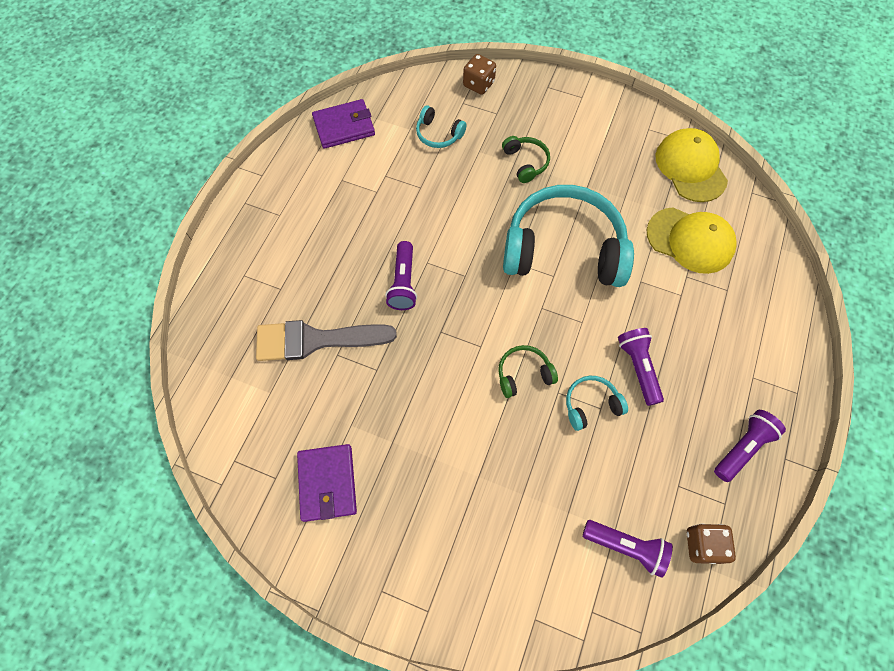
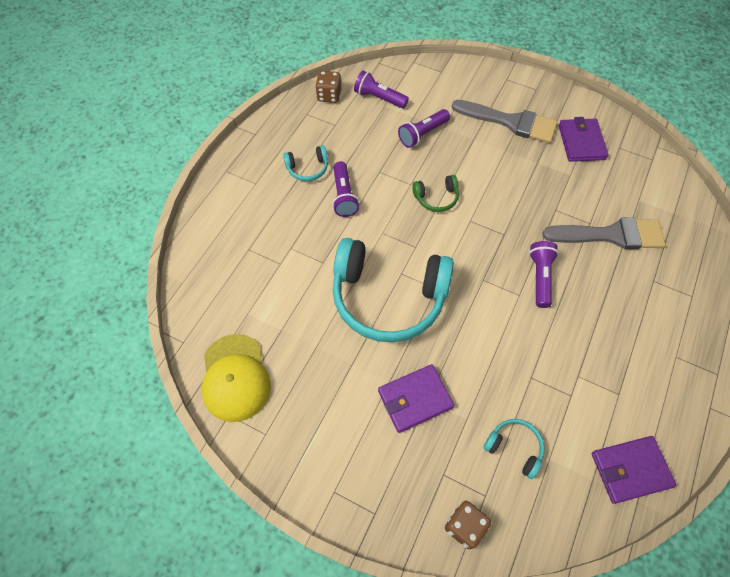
camera: 175 degrees left, 5 degrees down
(426, 514) = (510, 122): none -> grey brush
(525, 162) = (415, 399): green headphones -> purple wallet
(591, 405) = (386, 174): turquoise headphones -> turquoise headphones (307, 168)
(690, 240) = (265, 296): yellow cap -> none
(742, 448) = (282, 141): purple flashlight -> purple flashlight (422, 134)

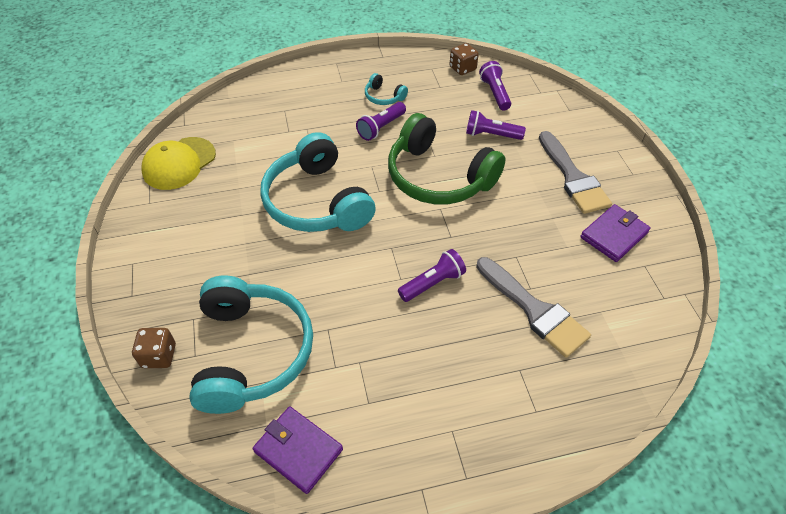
camera: 50 degrees right, 10 degrees down
(415, 399) = (243, 266): purple wallet -> none
(436, 198) = (438, 177): green headphones -> green headphones, size x2.36
(514, 448) = (252, 352): turquoise headphones -> turquoise headphones, size x2.36

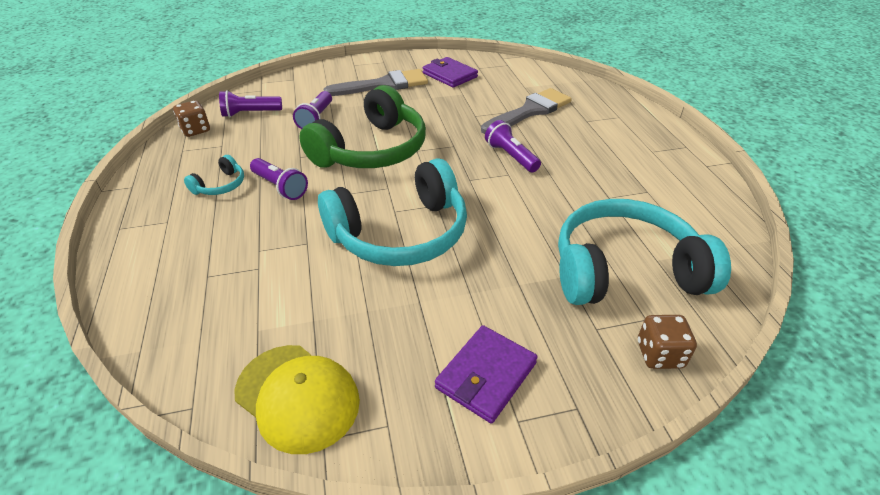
camera: 90 degrees left, 10 degrees down
(298, 450) = (712, 229): purple wallet -> purple wallet (486, 375)

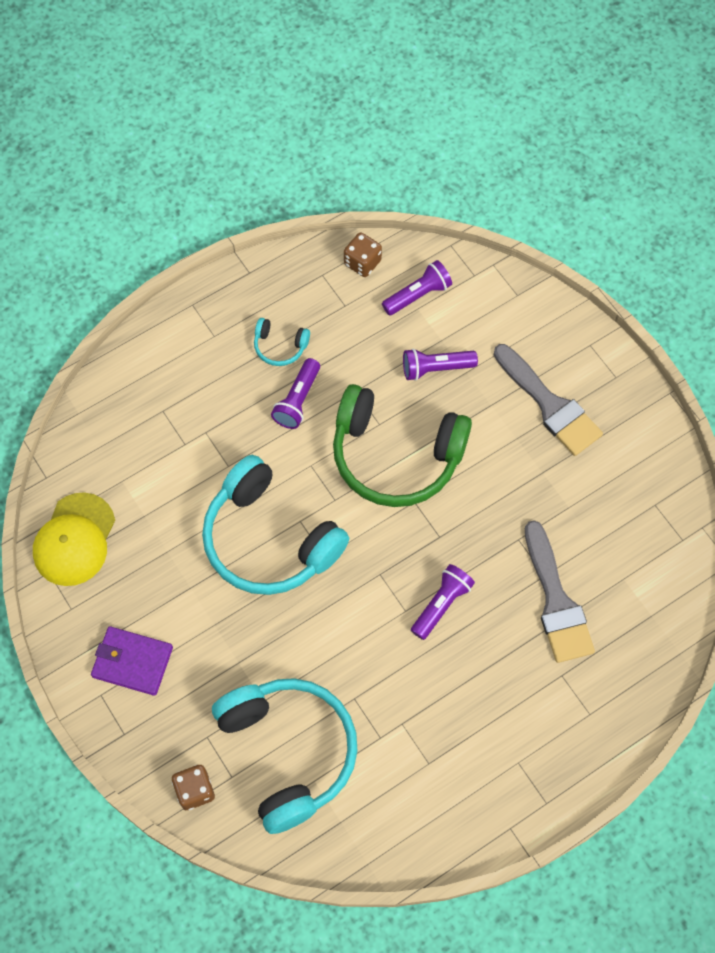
camera: 70 degrees right, 25 degrees up
(250, 113) = (418, 295): purple flashlight -> purple flashlight turned 90 degrees clockwise
(450, 75) = (614, 474): purple wallet -> none
(529, 111) = (556, 601): grey brush -> grey brush turned 45 degrees clockwise

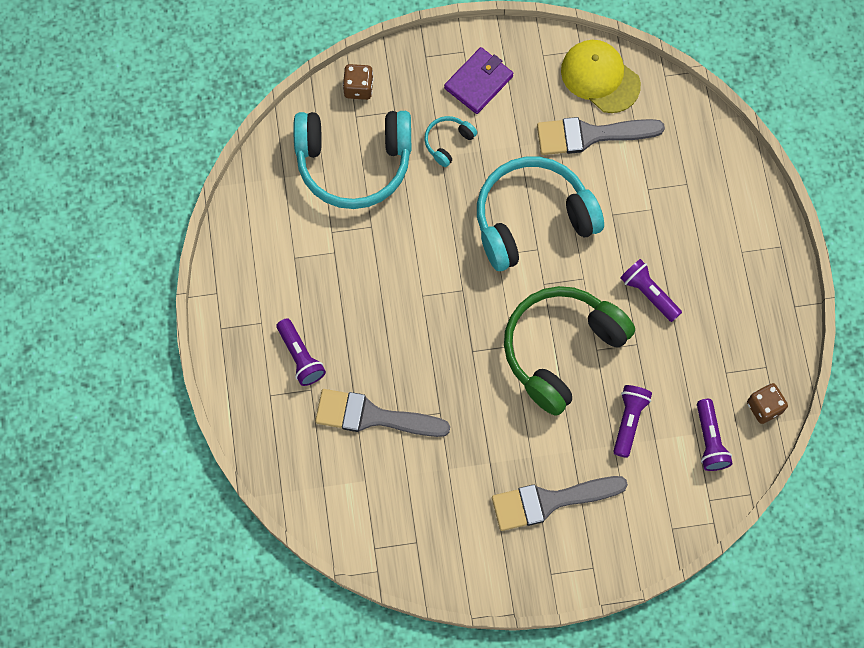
camera: 115 degrees right, 5 degrees up
(147, 522) = (591, 135): none -> grey brush
(280, 346) = (708, 301): turquoise headphones -> turquoise headphones (448, 142)
(441, 604) = (414, 325): purple flashlight -> purple flashlight (300, 357)

